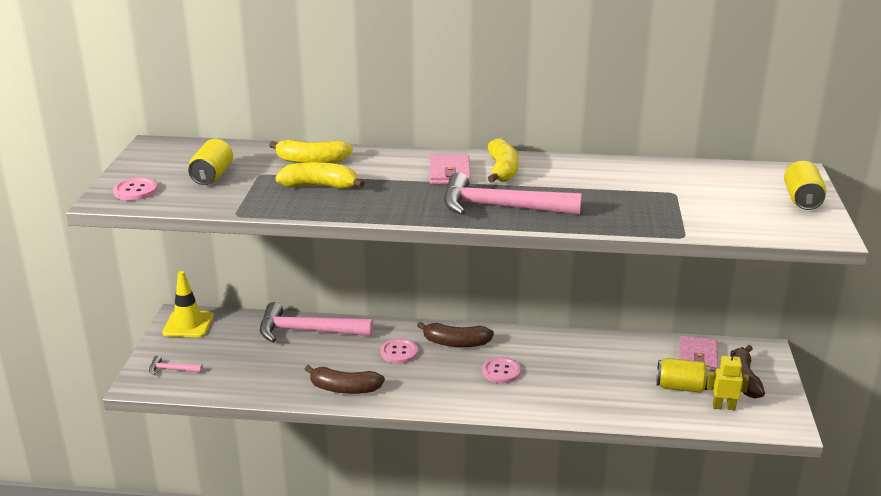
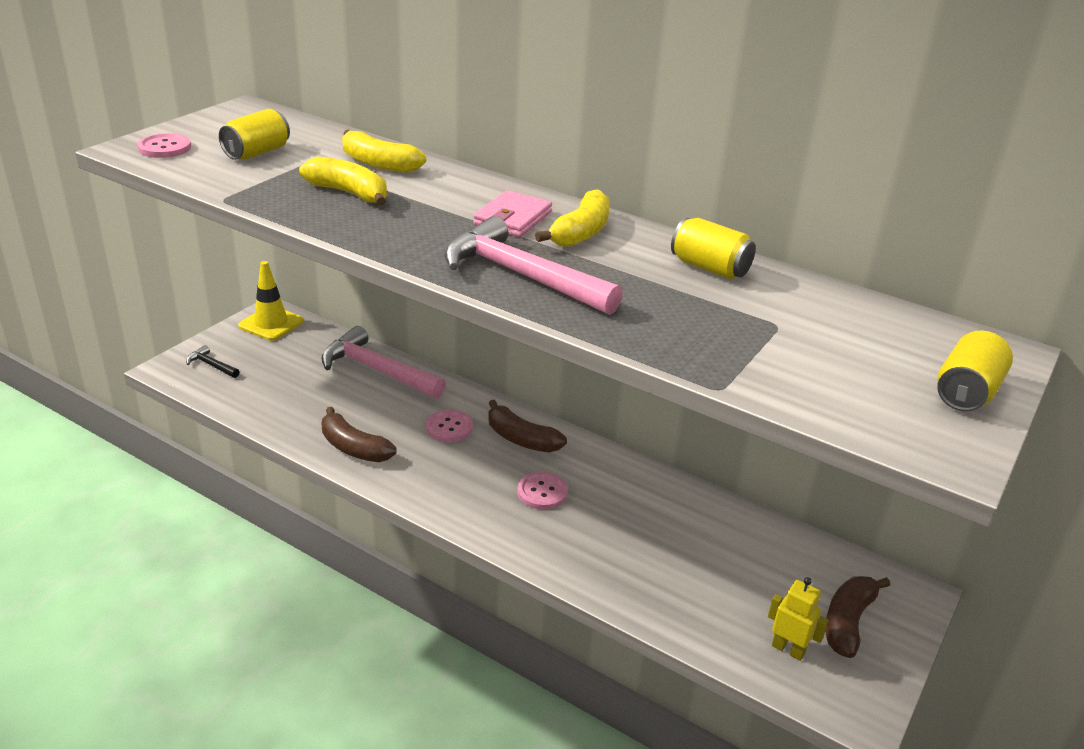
camera: 25 degrees right, 5 degrees up
(172, 369) = (211, 365): pink hammer -> black hammer
(681, 387) = (751, 599): yellow can -> yellow can (709, 268)
(697, 357) = (810, 567): pink wallet -> none

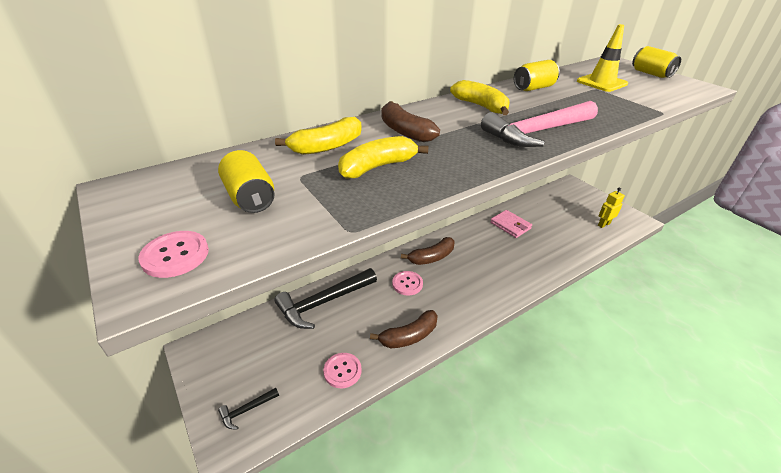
camera: 65 degrees left, 5 degrees up
(271, 323) = (212, 353): yellow traffic cone -> yellow traffic cone (601, 83)
(377, 370) = (323, 302): pink hammer -> black hammer
(513, 218) = (453, 120): pink wallet -> pink wallet (510, 225)
(542, 492) = (482, 263): pink button -> pink button (342, 371)
(847, 622) = (587, 204): brown banana -> brown banana (404, 131)

